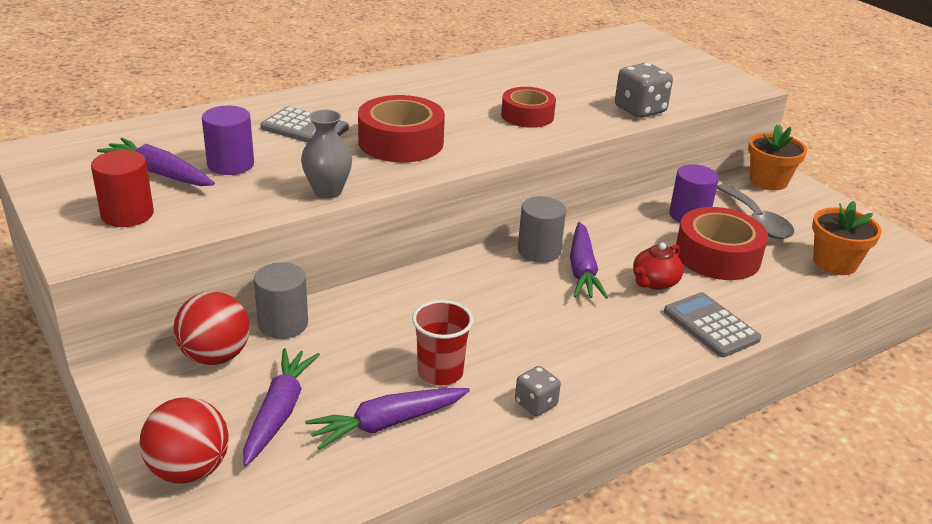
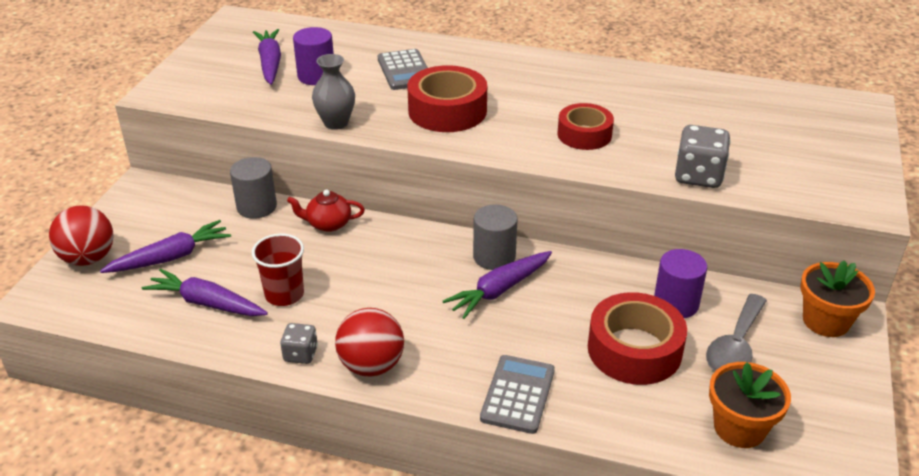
camera: 50 degrees right, 5 degrees up
(127, 214) = (211, 82): red cylinder -> none
(215, 356) = (195, 204): red ball -> red ball (371, 365)
(654, 282) = (537, 334): red teapot -> red teapot (328, 224)

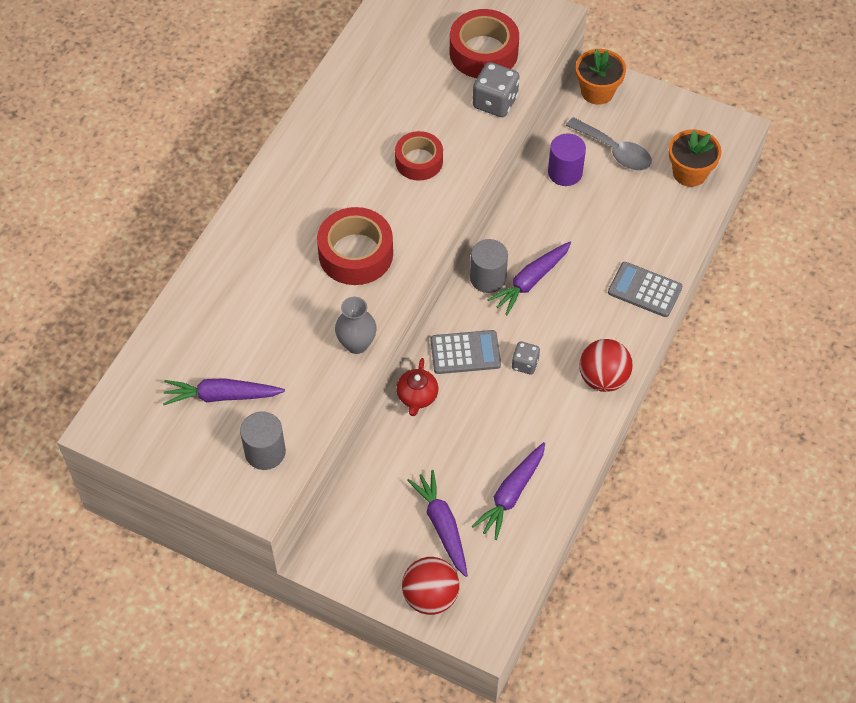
camera: 80 degrees left, 20 degrees up
(256, 207) = (377, 454): grey cylinder -> grey cylinder (265, 452)
(284, 294) = (510, 435): red cup -> none
(300, 354) = (584, 426): grey dice -> grey dice (525, 364)
(316, 76) = (261, 355): purple cylinder -> none
(405, 71) = (270, 278): grey calculator -> grey calculator (465, 353)
(499, 290) = (530, 281): purple carrot -> purple carrot turned 75 degrees clockwise
(634, 350) = (610, 211): red tape -> red tape (483, 52)

